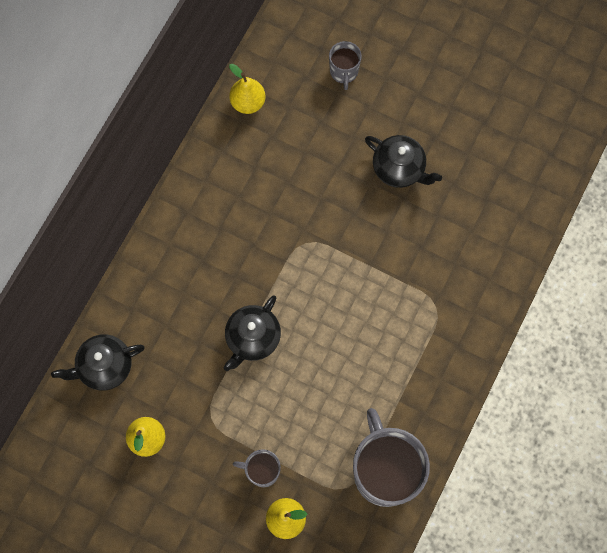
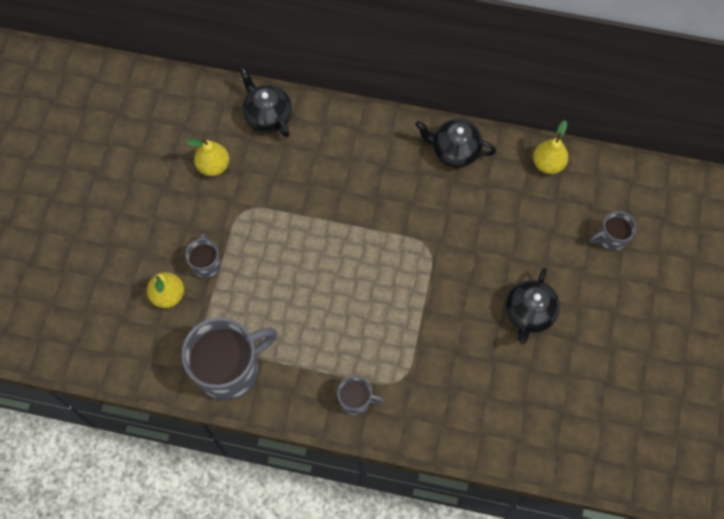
camera: 75 degrees right, 5 degrees down
(252, 338) = (324, 226): black teapot -> black teapot (454, 151)
(447, 354) = (356, 401): none -> grey mug

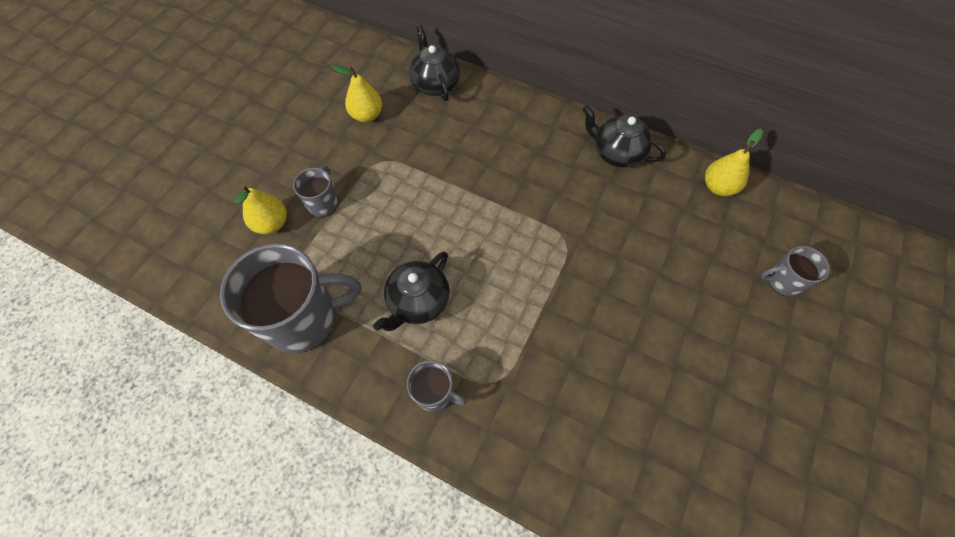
camera: 15 degrees right, 5 degrees down
(529, 313) = (670, 342): black teapot -> black teapot (418, 302)

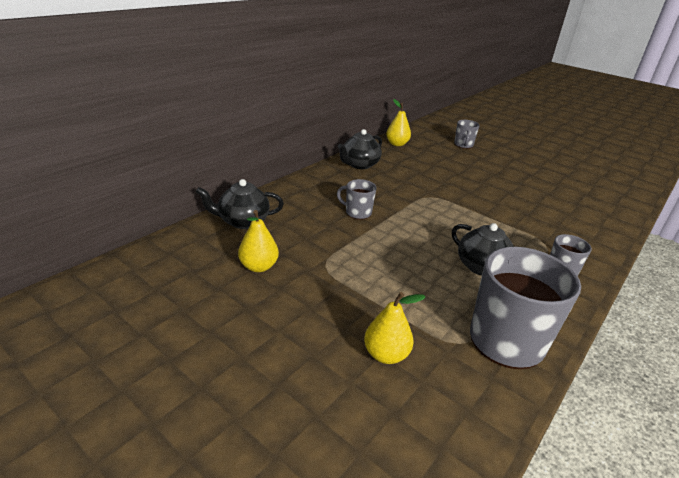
camera: 80 degrees left, 30 degrees down
(323, 203) = (367, 311): grey mug -> grey mug (357, 212)

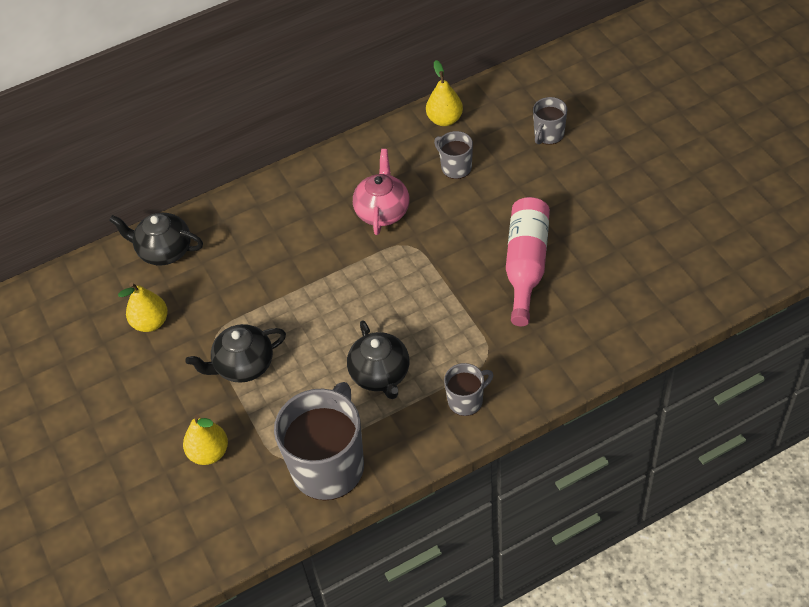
camera: 30 degrees right, 20 degrees up
(357, 212) = (298, 259): grey mug -> grey mug (455, 167)
(359, 165) = (358, 163): black teapot -> black teapot (243, 365)
(396, 183) = (382, 211): none -> pink teapot
(515, 197) = (526, 265): none -> pink bottle

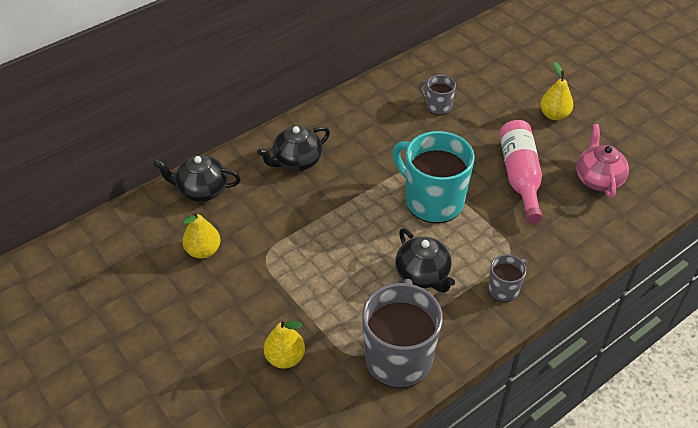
camera: 15 degrees left, 5 degrees down
(243, 365) = (298, 279): black teapot -> black teapot (296, 161)
(382, 211) = (386, 144): pink teapot -> pink teapot (598, 179)
(416, 287) = (432, 201): none -> turquoise mug
(445, 119) = (418, 71): yellow pear -> yellow pear (554, 115)
(548, 135) = (506, 77): grey mug -> none

